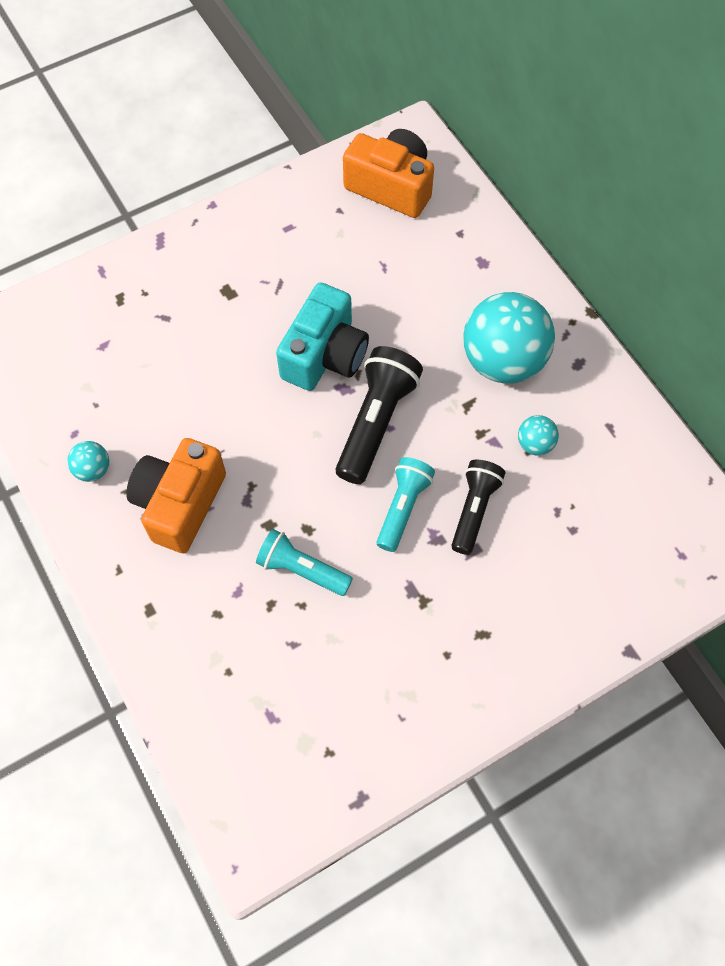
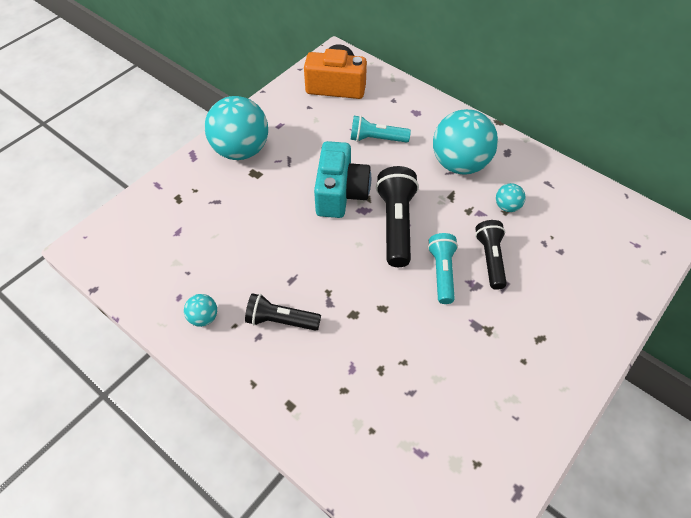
camera: 20 degrees left, 10 degrees down
(180, 504) = (281, 320): orange camera -> black flashlight
(223, 252) = (241, 150): none -> turquoise ball
(302, 570) = (392, 337): turquoise flashlight -> turquoise flashlight (376, 139)

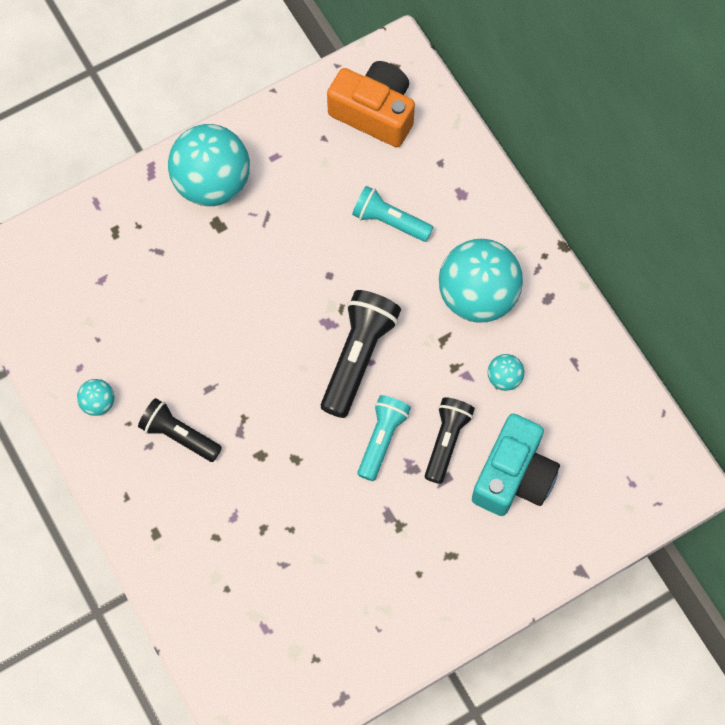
camera: 20 degrees right, 15 degrees up
(340, 193) = (310, 290): turquoise camera -> turquoise camera (513, 476)

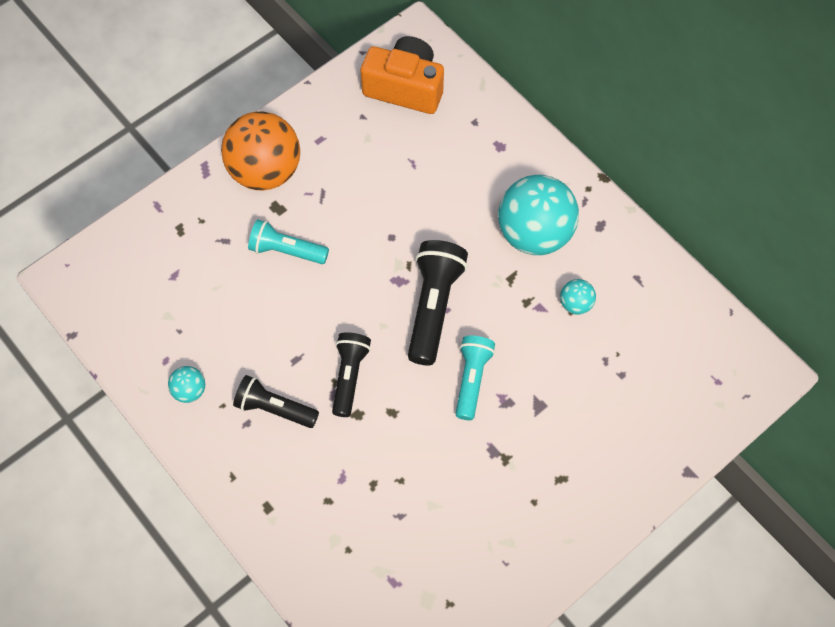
camera: 10 degrees left, 5 degrees down
(212, 183) = (265, 171): turquoise ball -> orange ball
(389, 221) = (438, 180): turquoise flashlight -> turquoise flashlight (286, 250)
(446, 441) = (533, 371): black flashlight -> black flashlight (349, 376)
(513, 476) = (604, 393): turquoise camera -> none

